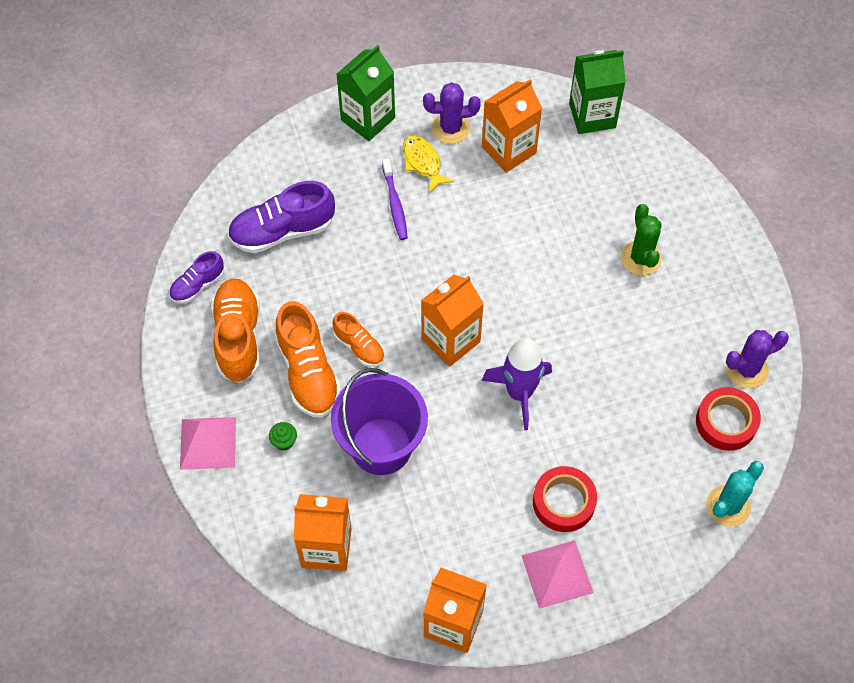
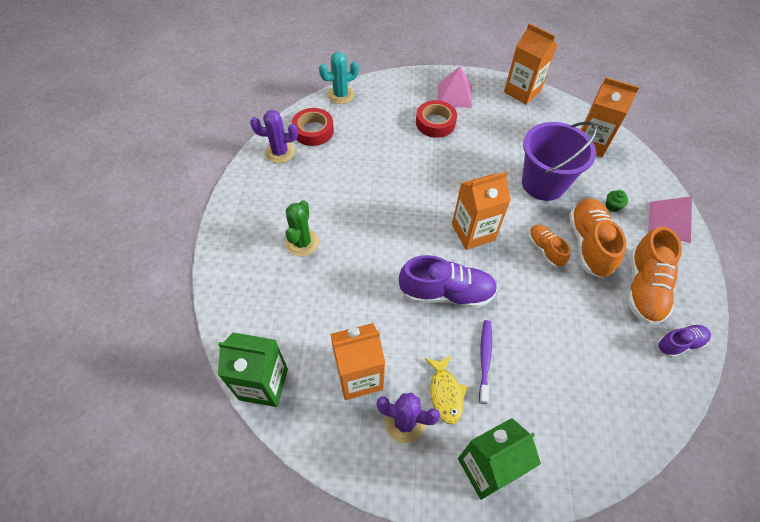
camera: 160 degrees left, 5 degrees down
(282, 231) = (596, 369): purple shoe -> purple shoe (446, 293)
(519, 393) = (437, 185): purple rocket -> none

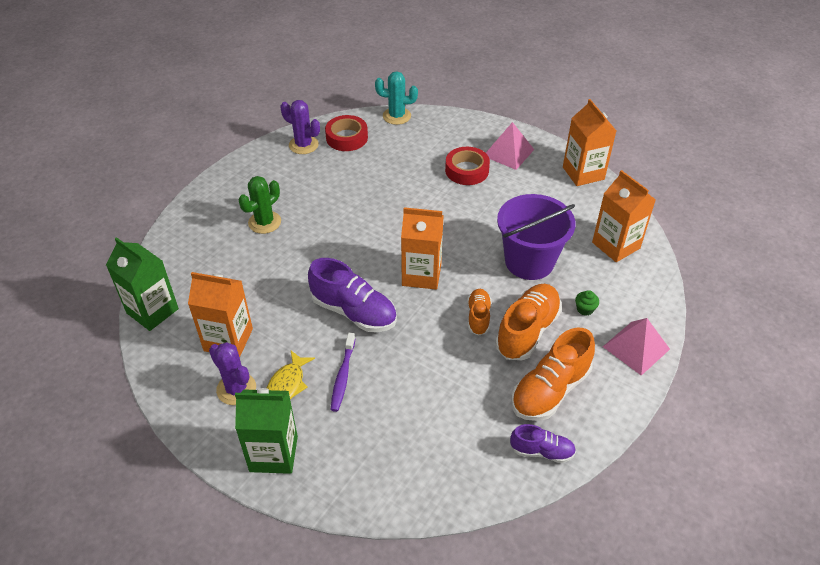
camera: 30 degrees right, 10 degrees down
(484, 359) = (343, 376): purple toothbrush -> purple toothbrush turned 150 degrees clockwise

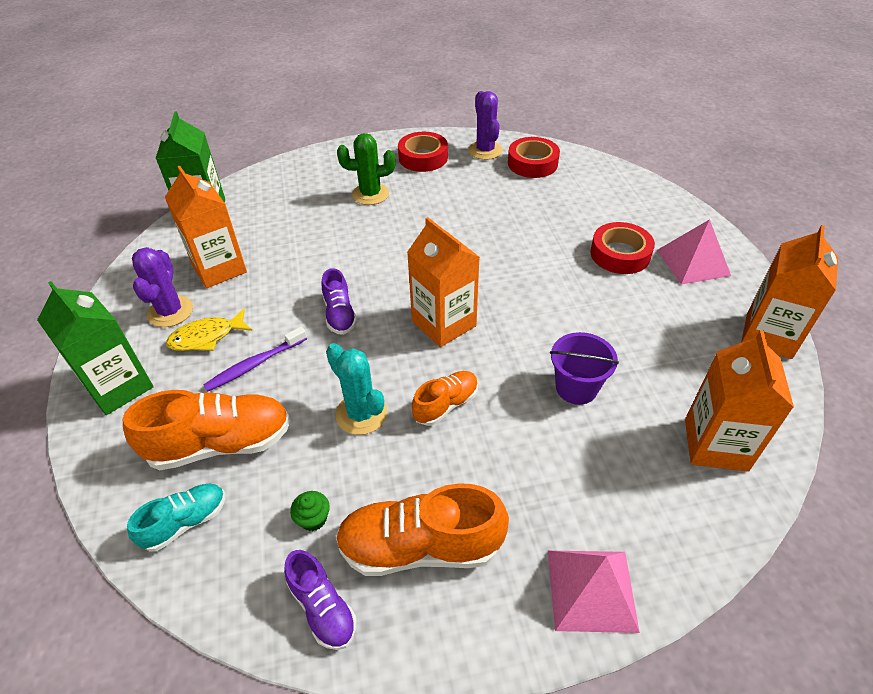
camera: 45 degrees right, 0 degrees up
(266, 174) = (423, 157): none -> red tape
(354, 312) = (340, 315): purple shoe -> purple shoe, size x0.57
(396, 116) = (607, 168): turquoise cactus -> turquoise cactus (361, 414)
(424, 478) = (186, 522): none -> turquoise shoe
(527, 331) = (479, 459): orange shoe -> orange shoe (221, 443)
(529, 261) = (576, 388): purple bucket -> purple bucket, size x0.57
(585, 309) = (579, 489): green cupcake -> green cupcake (313, 519)

